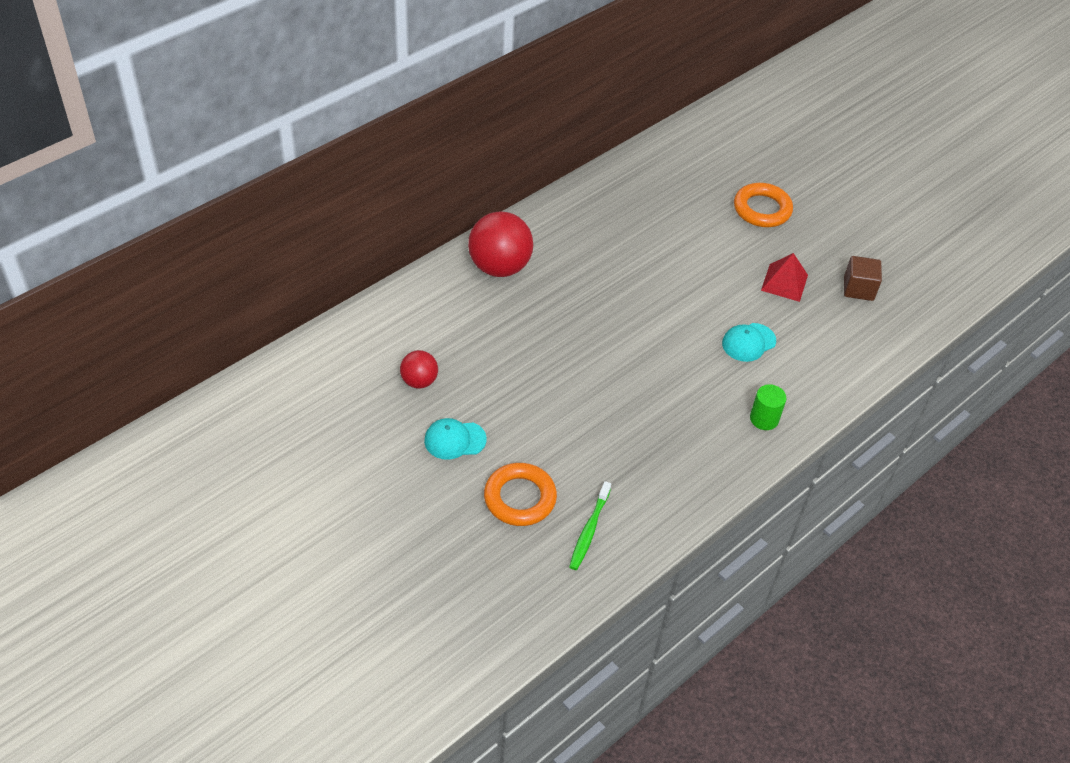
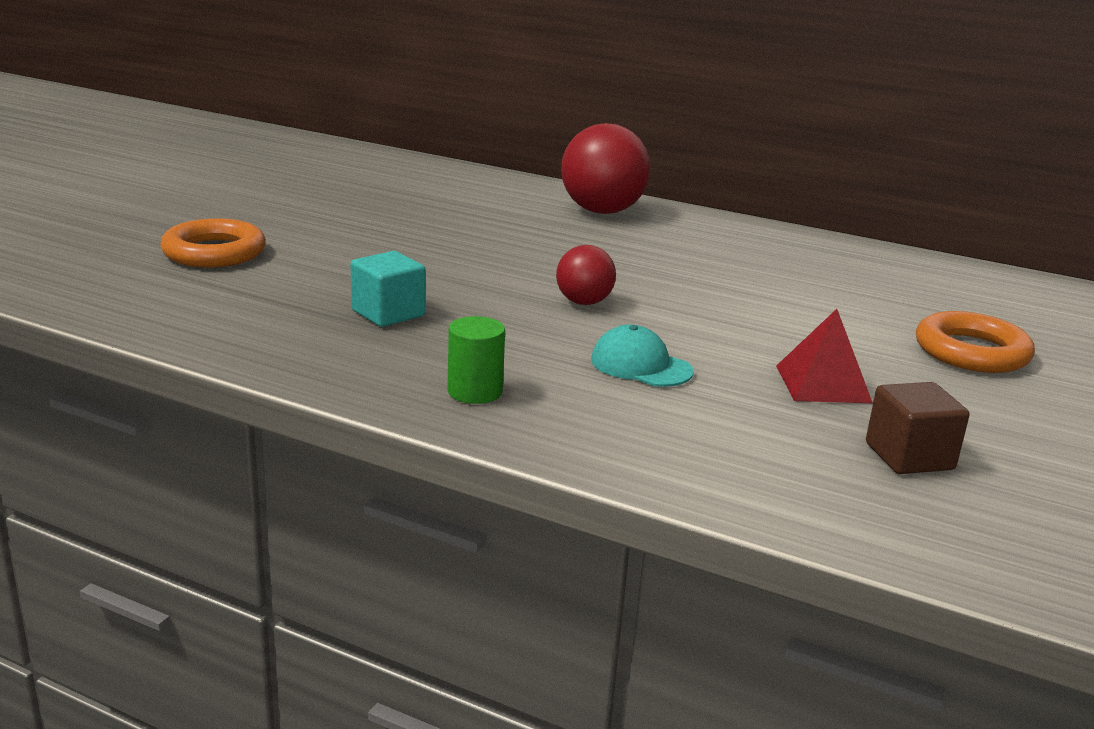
camera: 70 degrees right, 25 degrees down
(419, 381) = (375, 195): red ball -> red ball (584, 302)
(455, 440) = (293, 217): turquoise cap -> none
(589, 530) = (172, 292): green toothbrush -> none
(652, 429) = (388, 313): none -> turquoise cube

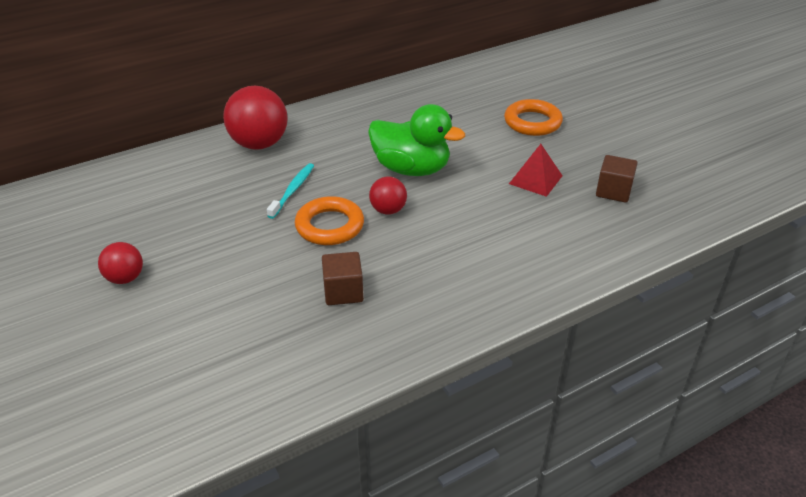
camera: 55 degrees left, 15 degrees up
(214, 252) = (166, 340): orange ring -> orange ring (329, 226)
(291, 214) = (125, 278): none -> red ball
(388, 313) = (343, 292): turquoise cube -> brown cube
(475, 391) = (471, 296): green cylinder -> none
(541, 246) = (292, 191): none -> turquoise toothbrush
(641, 365) = (479, 225): turquoise cap -> none
(695, 296) = (411, 169): none -> green duck

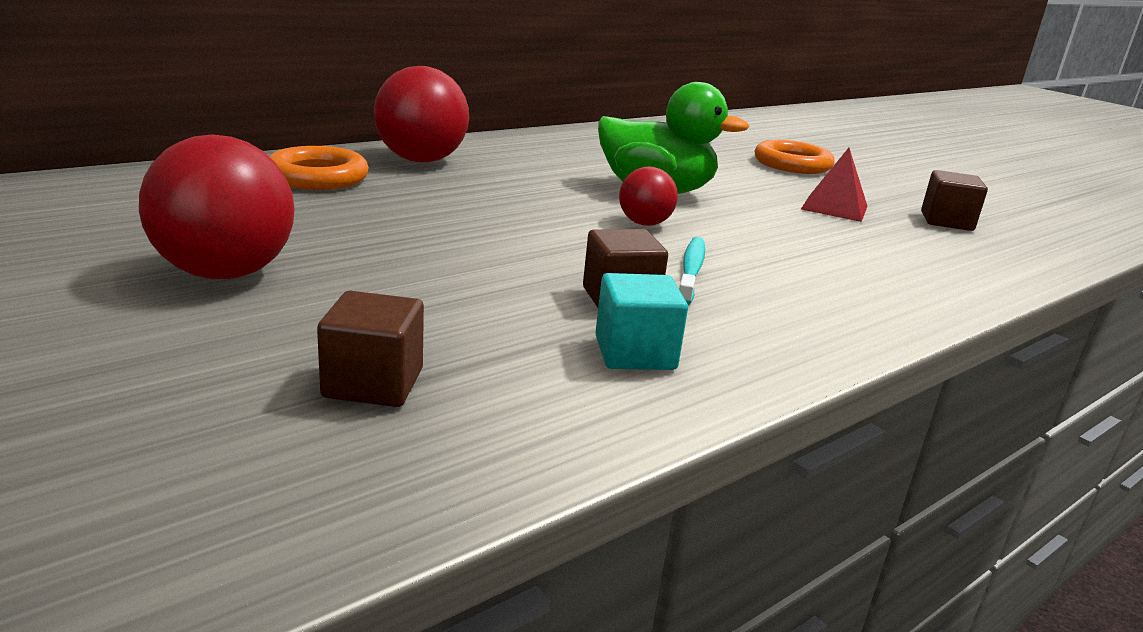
camera: 10 degrees left, 15 degrees down
(125, 278) = (225, 273): red ball -> red ball, size x1.84
(189, 368) = (373, 383): none -> brown cube
(292, 191) = (488, 200): turquoise toothbrush -> turquoise toothbrush (691, 271)
(329, 226) = (562, 234): orange ring -> orange ring (317, 177)
(334, 341) = (635, 353): none -> turquoise cube

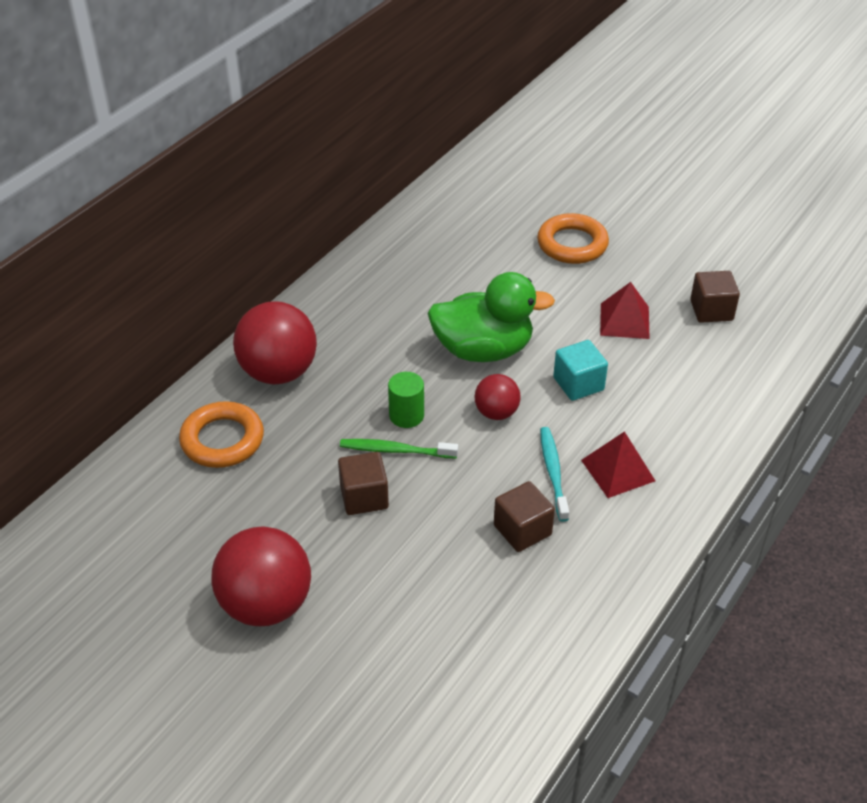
camera: 15 degrees left, 20 degrees up
(373, 383) = (429, 679): brown cube -> brown cube (364, 497)
(503, 219) = (396, 450): none -> green toothbrush
(535, 205) = (406, 415): none -> green cylinder
(635, 353) = (555, 589): turquoise cube -> turquoise cube (578, 384)
(782, 287) = (618, 470): none -> red pyramid

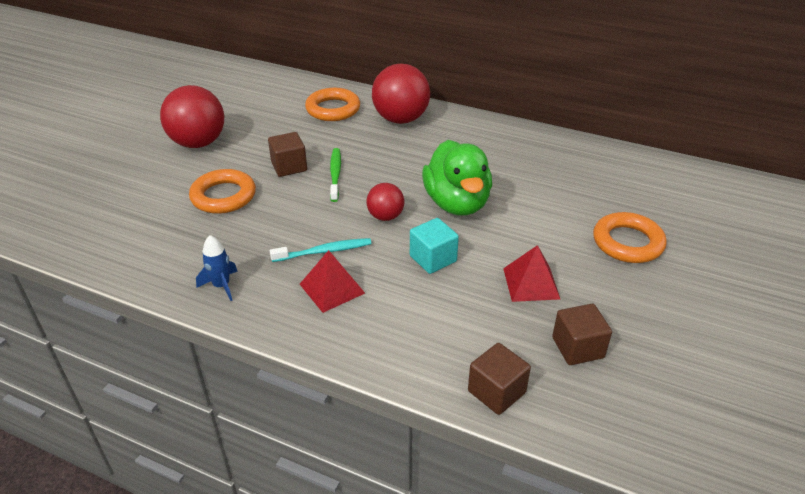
camera: 80 degrees right, 5 degrees down
(406, 415) = (372, 175): green cylinder -> none
(418, 570) = (223, 196): none -> orange ring
(522, 530) = (262, 240): brown cube -> brown cube (496, 392)
(604, 569) = (221, 286): none -> blue rocket

